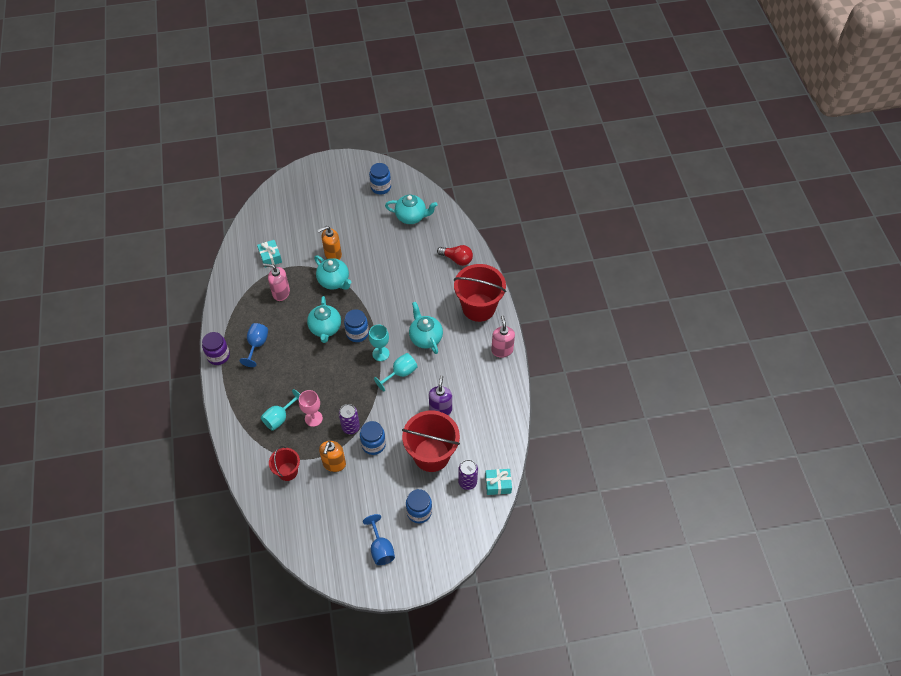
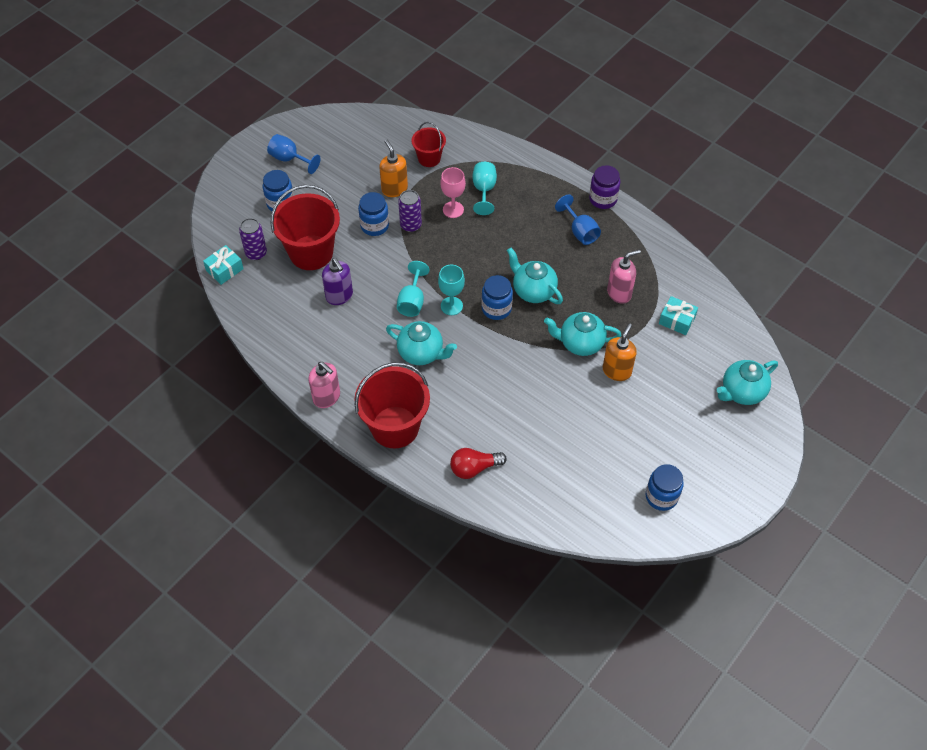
camera: 140 degrees right, 0 degrees up
(411, 217) = (582, 484): turquoise teapot -> turquoise teapot (742, 392)

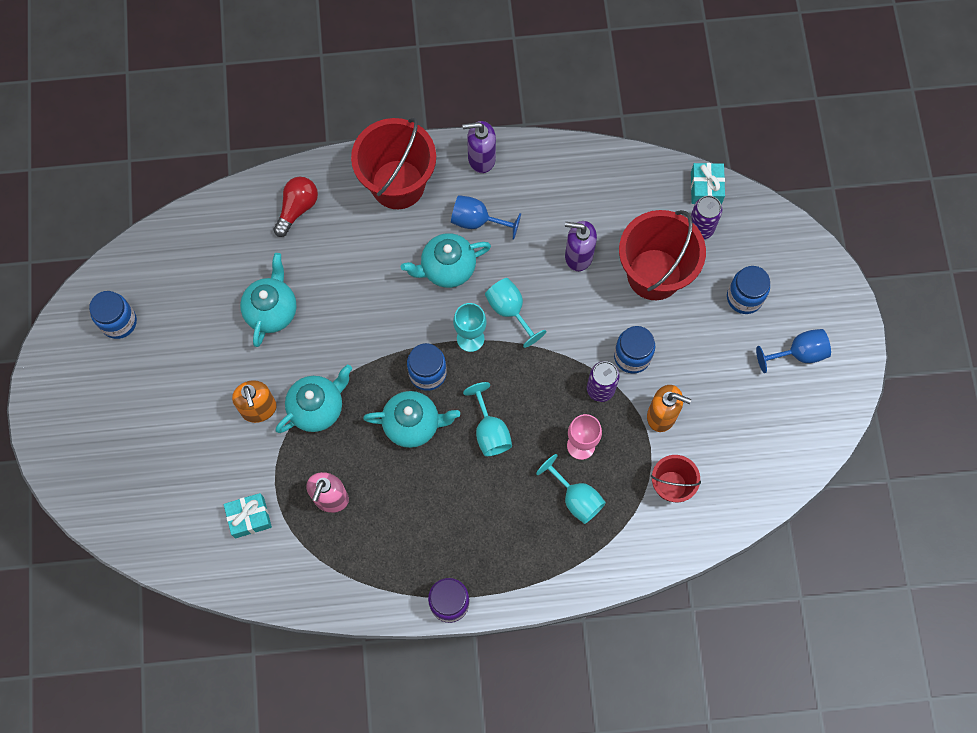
camera: 135 degrees right, 15 degrees up
(327, 397) = (481, 158): pink soap dispenser -> purple soap dispenser
(494, 254) = (490, 431): none -> turquoise goblet
(580, 231) = (434, 538): blue goblet -> blue goblet (477, 221)
(742, 392) = (126, 492): turquoise teapot -> turquoise teapot (272, 310)

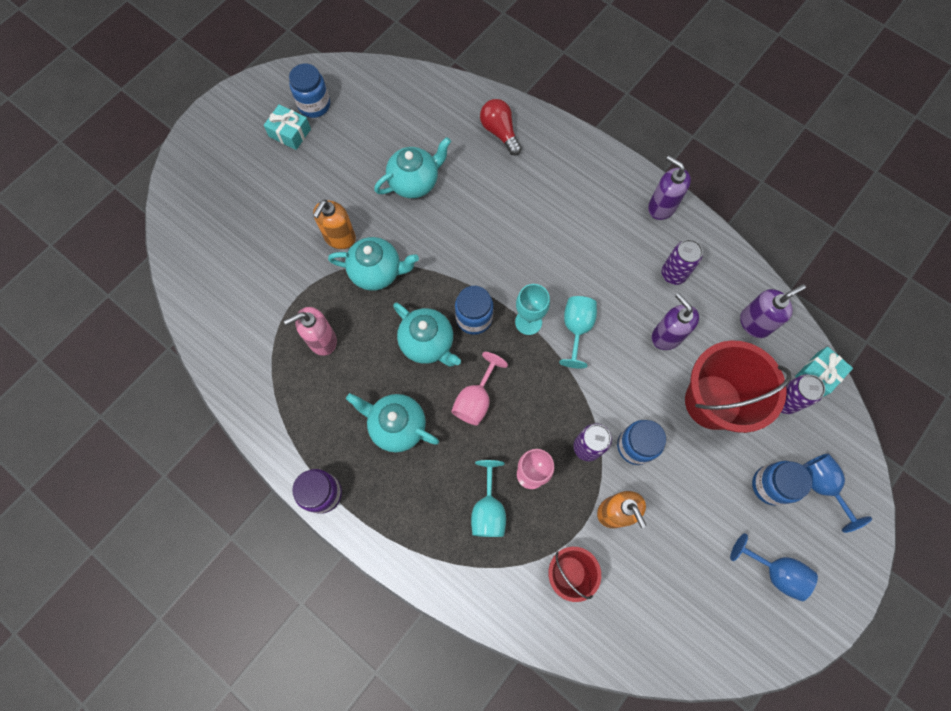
camera: 45 degrees right, 0 degrees up
(249, 517) = (259, 302): turquoise gift -> turquoise gift (290, 133)
(297, 208) = (499, 132): red light bulb -> red light bulb turned 105 degrees counterclockwise
(398, 184) = (584, 174): red bucket -> none
(447, 268) = (561, 259): turquoise teapot -> turquoise teapot (397, 426)
(477, 221) = (615, 246): blue goblet -> blue goblet (821, 485)
(490, 431) = (476, 399): turquoise goblet -> pink goblet
(539, 204) = (673, 274): none -> purple can
(630, 189) = (754, 323): none -> purple soap dispenser

